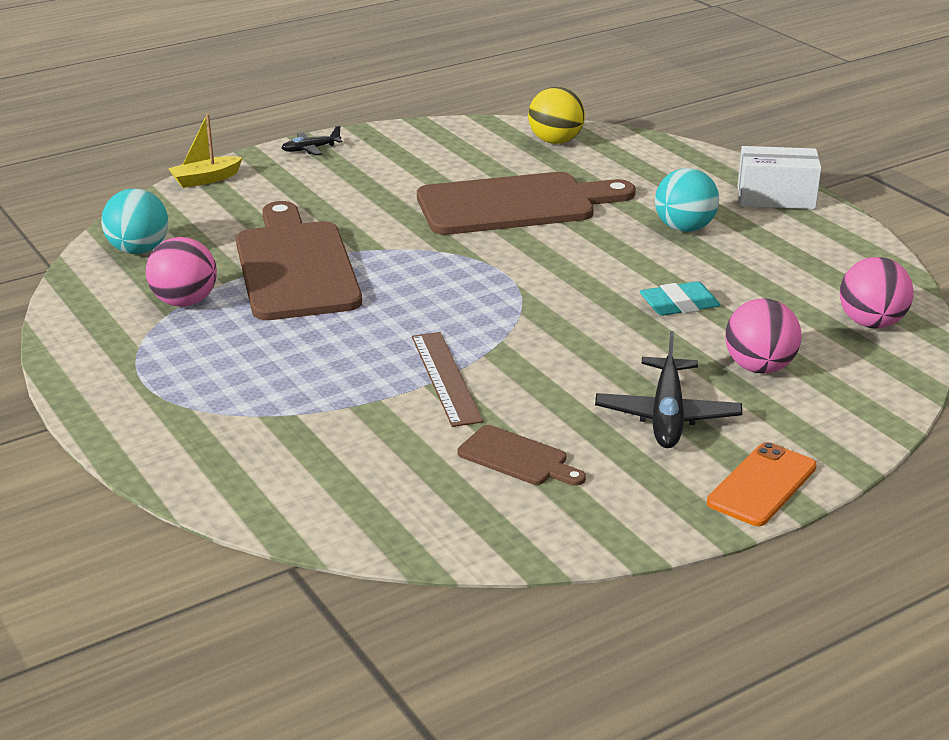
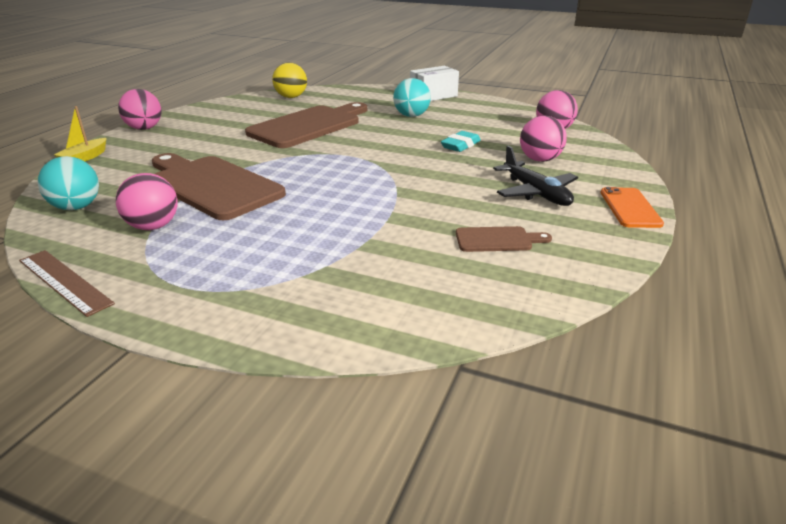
camera: 35 degrees left, 0 degrees up
(311, 149) = (144, 128): black plane -> pink ball
(446, 378) = (393, 213): brown ruler -> brown ruler (64, 281)

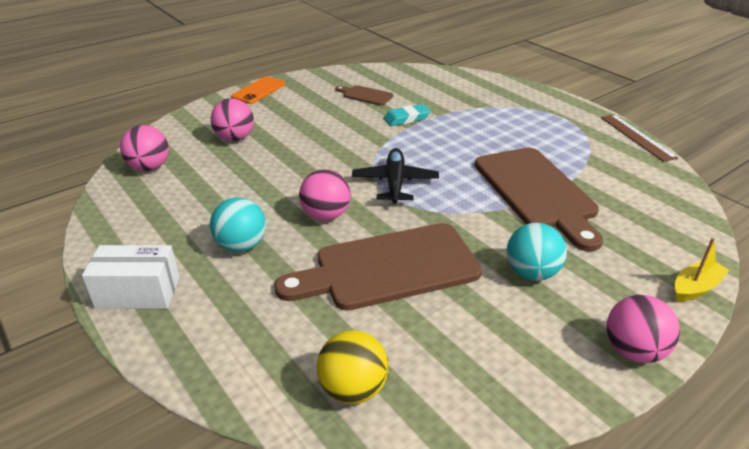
camera: 150 degrees left, 5 degrees up
(76, 207) = (661, 200): turquoise ball -> turquoise ball (531, 273)
(153, 226) = (587, 162): pink ball -> pink ball (326, 215)
(460, 145) = (268, 174): turquoise eraser -> turquoise eraser (406, 118)
(535, 193) = (293, 114): black plane -> black plane (395, 183)

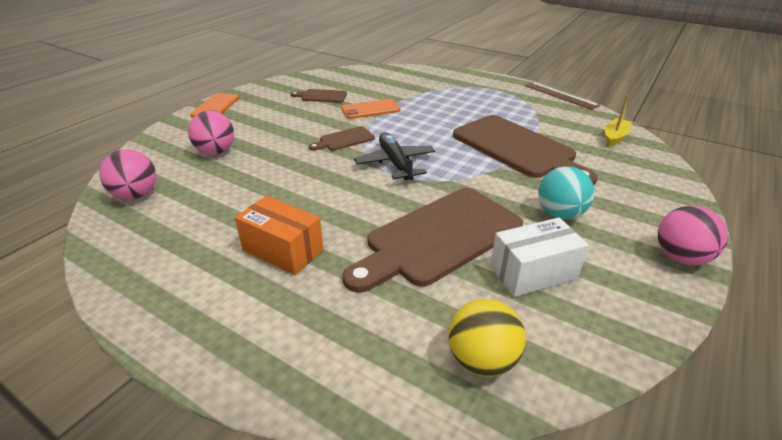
camera: 20 degrees left, 0 degrees up
(138, 293) = (194, 326): white box -> white box (533, 272)
(241, 246) = (283, 250): turquoise ball -> orange box
(326, 215) = (350, 204): pink ball -> none
(360, 147) = (344, 139): none -> brown cutting board
(406, 118) = (370, 109): turquoise eraser -> orange phone
(695, 288) = (684, 197): yellow boat -> yellow boat (615, 137)

